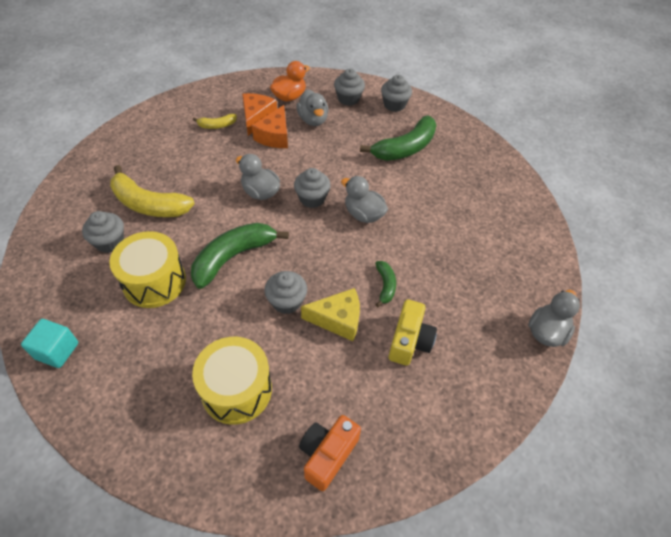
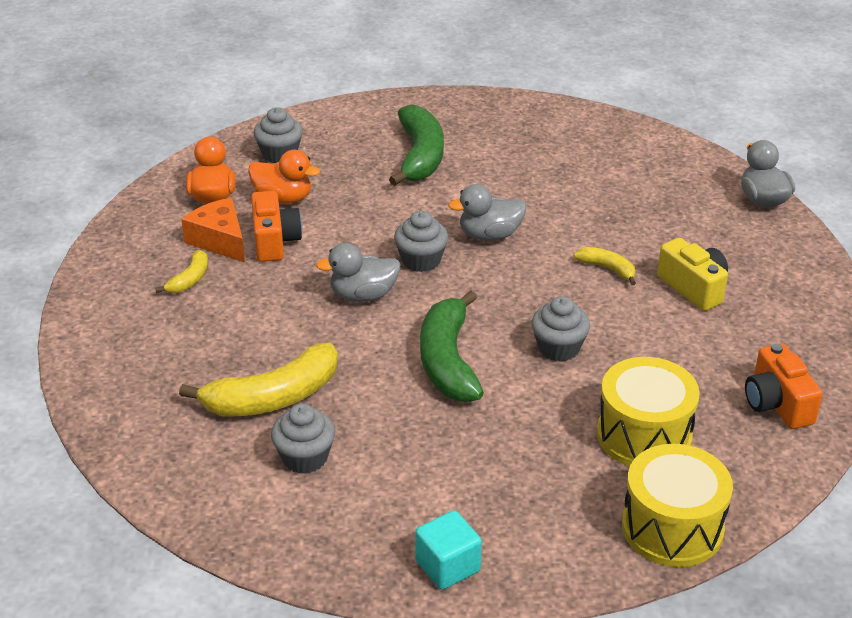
camera: 50 degrees left, 15 degrees down
(154, 281) = (418, 441): yellow drum -> yellow drum (672, 528)
(274, 136) = (274, 241): orange cheese -> orange camera
(313, 120) = (283, 198): grey duck -> orange duck
(338, 319) = (620, 322): yellow cheese -> none
(385, 285) = (607, 269): green banana -> yellow banana
(394, 105) = (336, 127): grey cupcake -> none

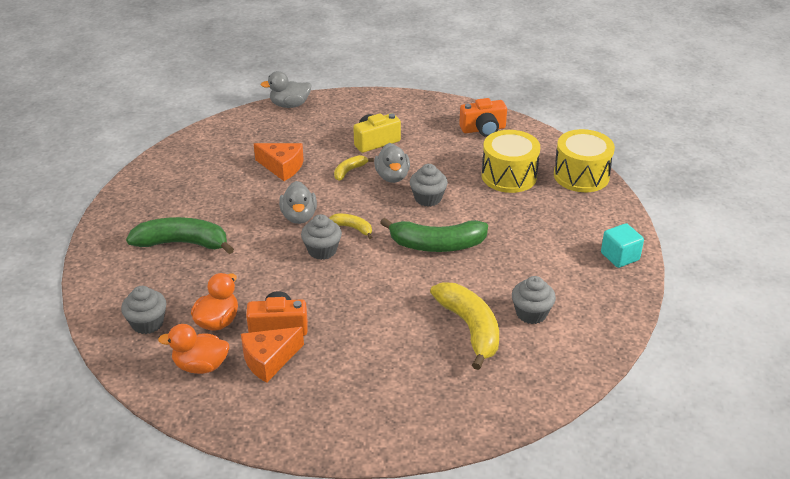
camera: 85 degrees left, 0 degrees up
(190, 279) = (320, 377): yellow banana -> yellow banana (353, 228)
(363, 295) = (358, 280): grey duck -> grey duck (392, 176)
(599, 210) = (282, 167): none -> orange cheese

